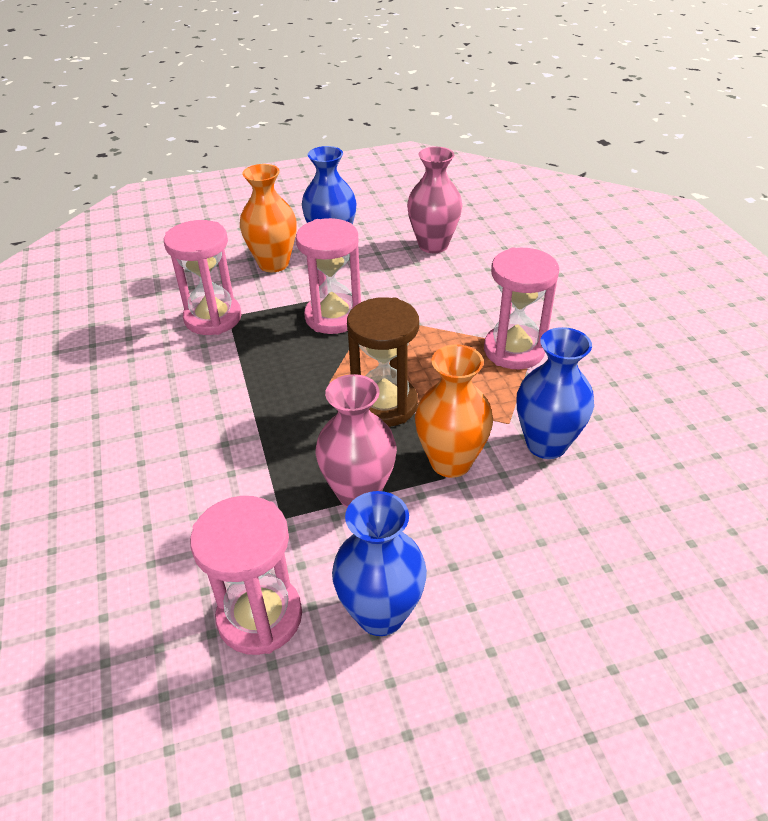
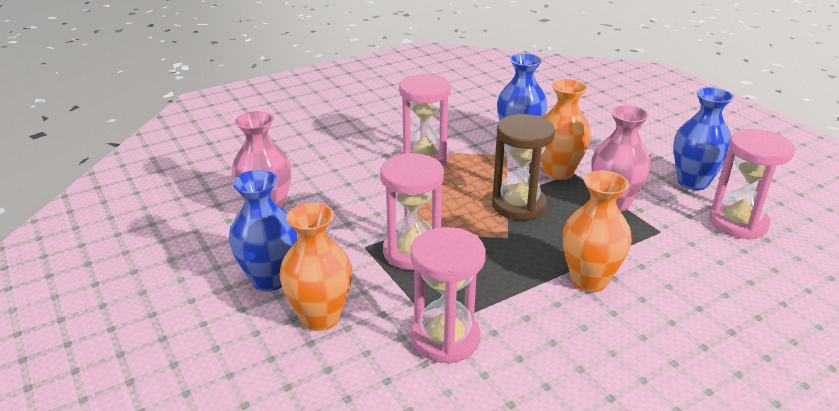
camera: 105 degrees left, 10 degrees down
(231, 422) = (589, 280): none -> orange vase

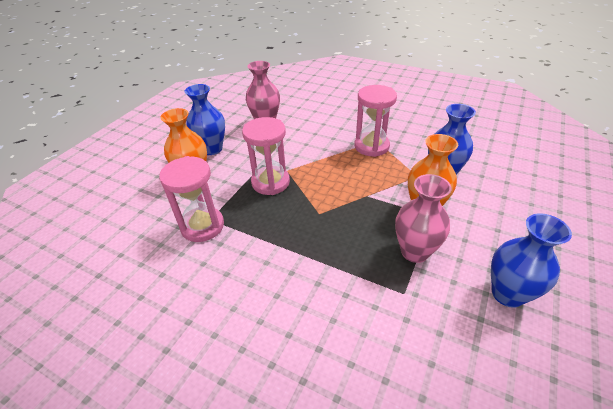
camera: 60 degrees right, 10 degrees up
(518, 205) = (360, 205): brown hourglass -> none
(589, 280) = (303, 270): orange vase -> none
(738, 223) = (473, 347): pink hourglass -> none

